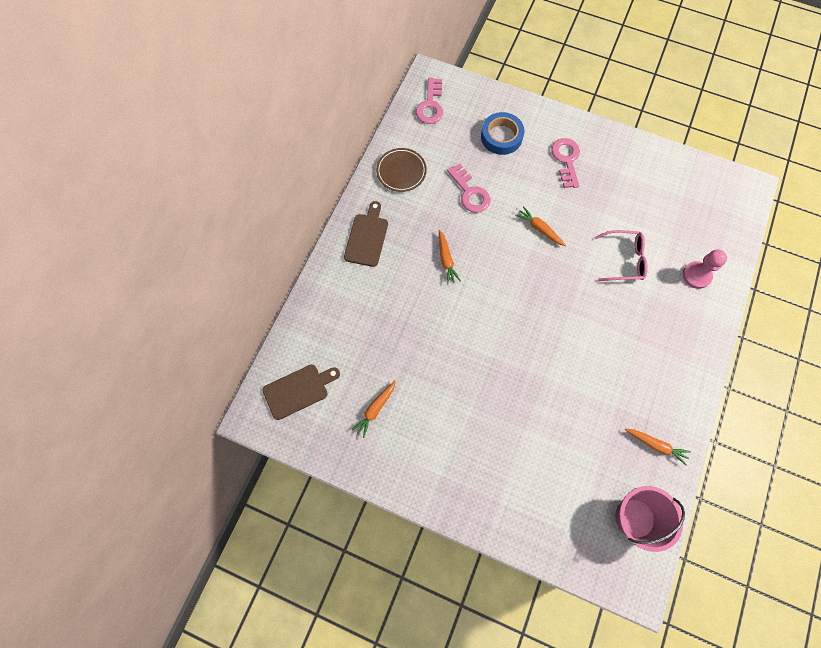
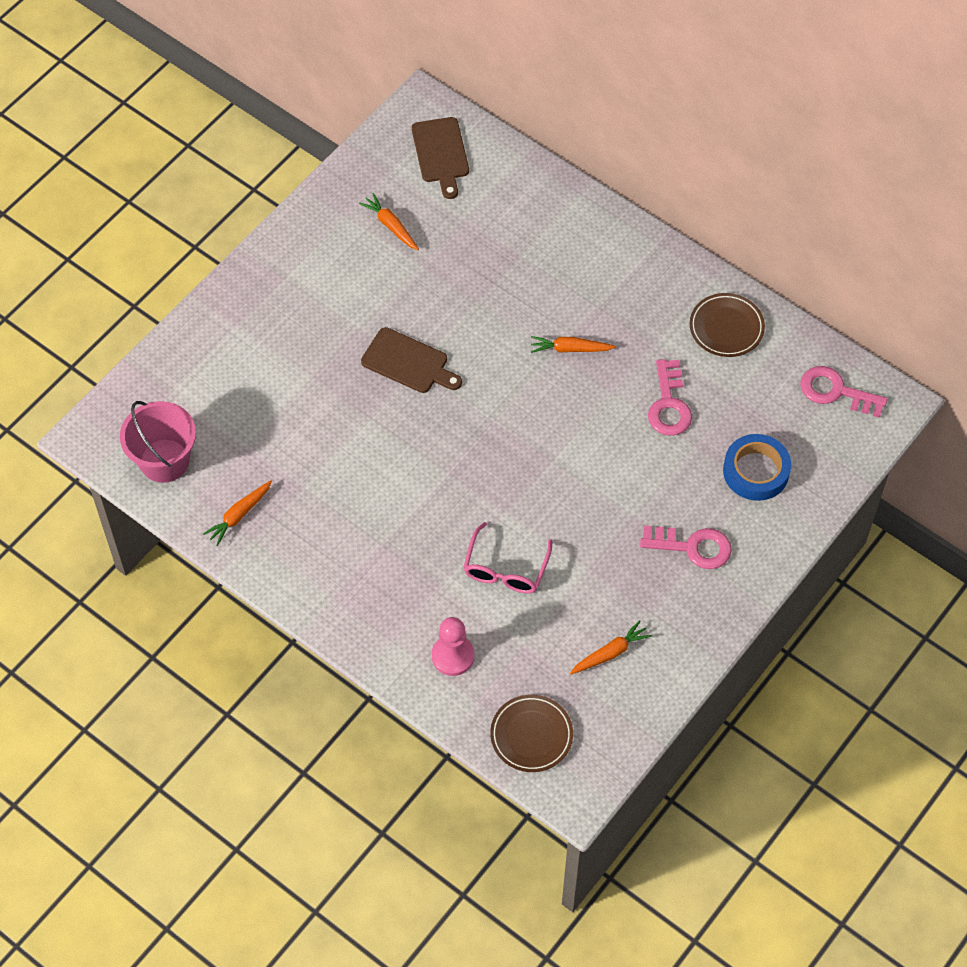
camera: 105 degrees right, 10 degrees down
(367, 237) = (630, 265): brown cutting board -> brown cutting board (408, 362)
(470, 192) = (669, 404): pink key -> pink key turned 75 degrees counterclockwise
(540, 229) = (585, 476): orange carrot -> orange carrot (610, 653)
(726, 219) = (531, 735): none -> brown plate

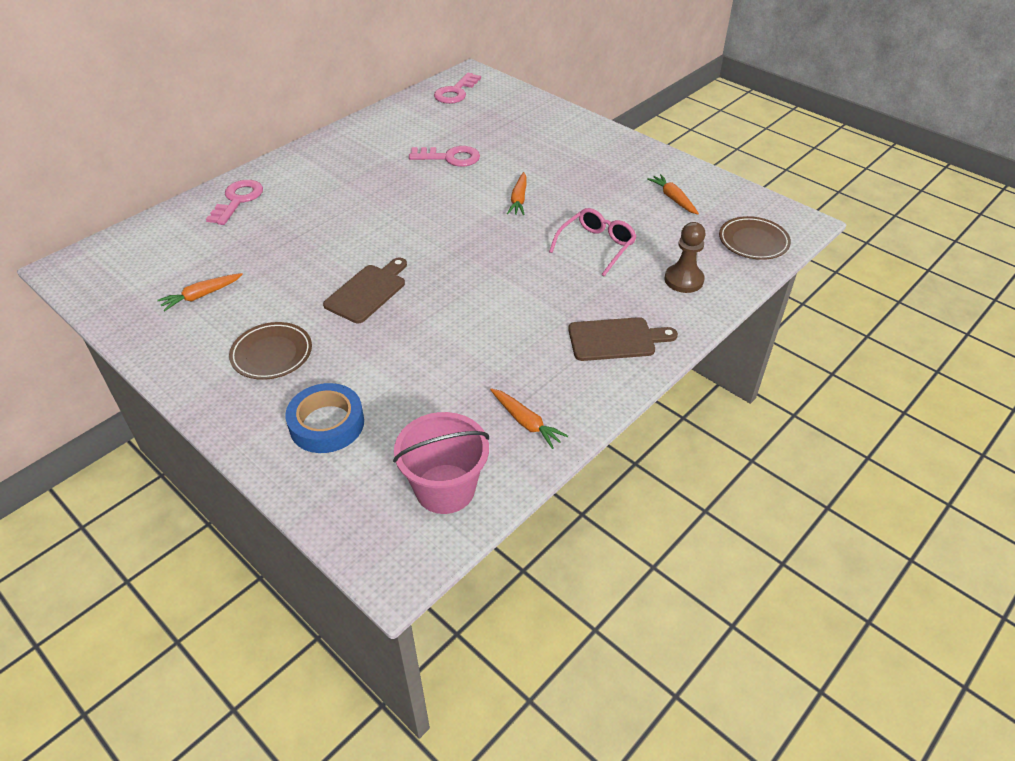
camera: 85 degrees left, 15 degrees down
(441, 153) = (133, 259): brown cutting board -> brown cutting board (616, 339)
(453, 656) = (683, 280): pink pawn -> brown pawn
(505, 569) = (596, 246): pink glasses -> pink glasses turned 75 degrees counterclockwise
(570, 349) = (383, 199): orange carrot -> orange carrot (519, 199)
(692, 547) = (579, 157): pink key -> pink key (238, 200)
(726, 328) = (387, 129): brown plate -> brown plate (272, 354)
(756, 471) = (516, 126): blue tape -> blue tape (327, 424)

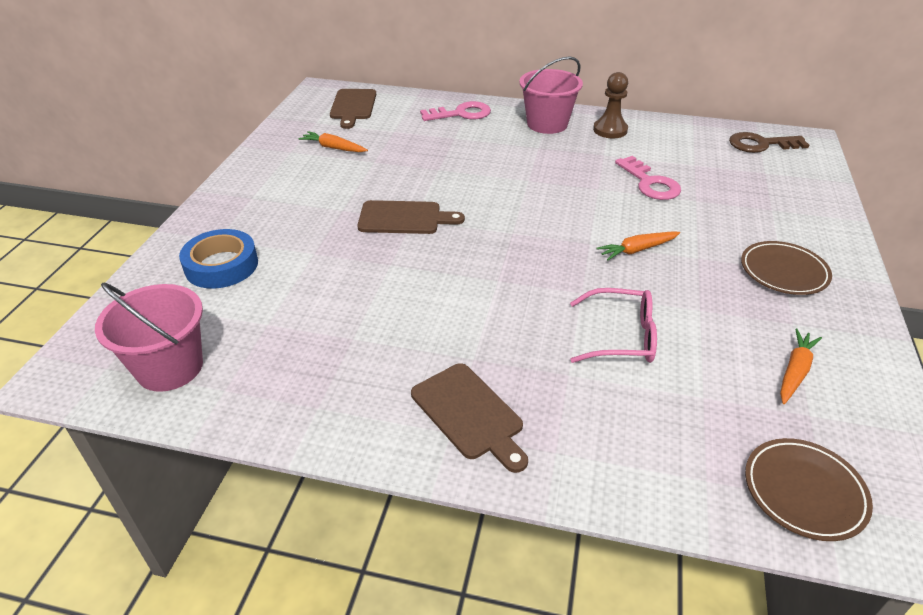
camera: 60 degrees right, 5 degrees down
(134, 258) = (353, 106): none -> brown cutting board
(272, 354) = (289, 205): brown plate -> brown plate (783, 272)
(314, 164) = (547, 124): none -> pink bucket
(456, 92) = (761, 144): pink key -> brown key
(526, 422) = (288, 389): orange carrot -> none
(683, 280) = (638, 440): brown pawn -> brown pawn (610, 130)

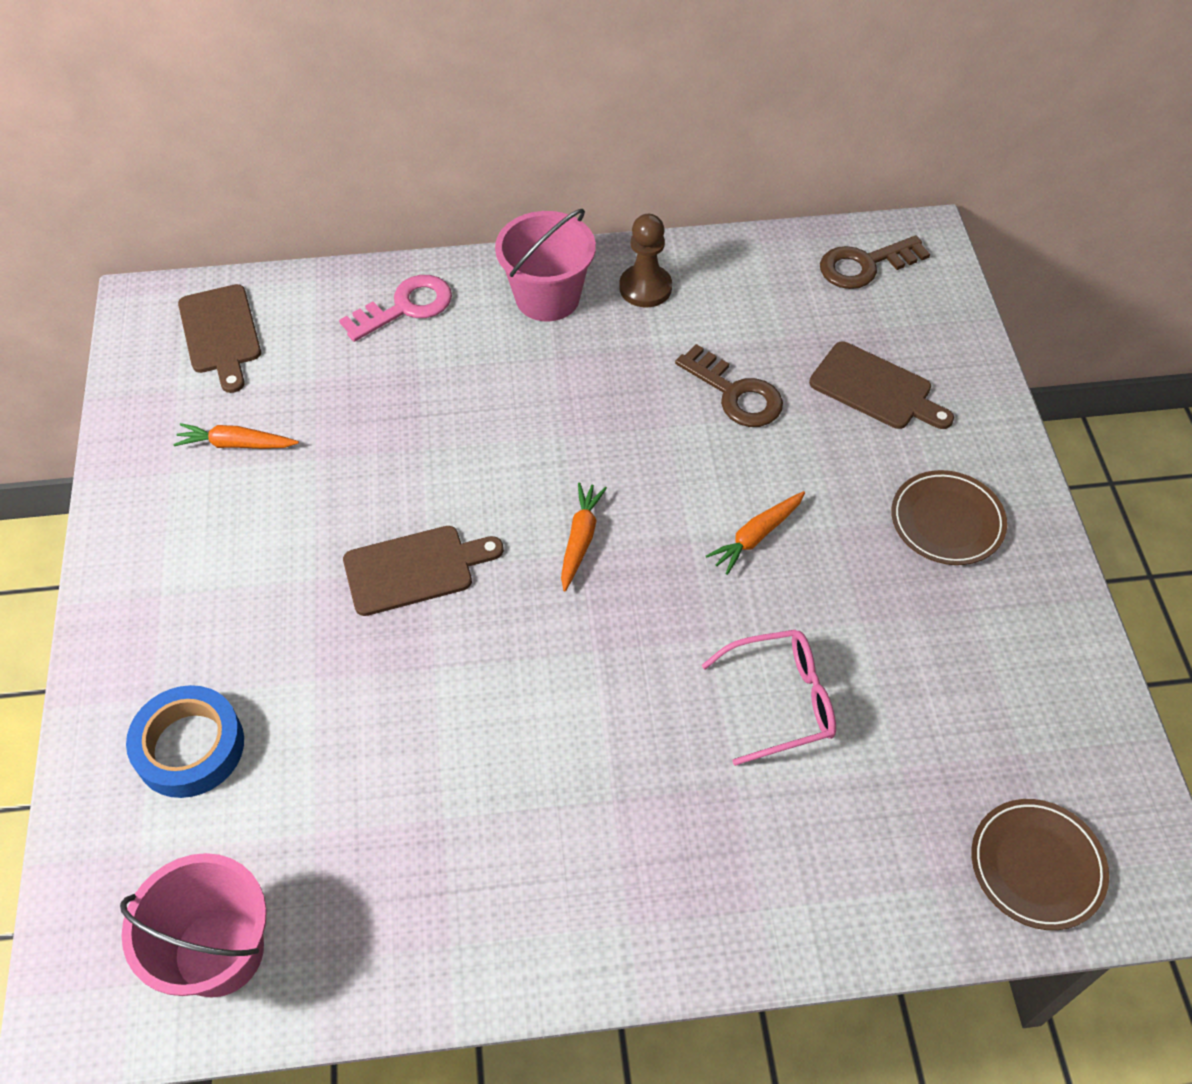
camera: 20 degrees left, 15 degrees up
(469, 414) = (640, 888): brown cutting board -> brown cutting board (875, 388)
(649, 183) = (735, 393): pink key -> brown key
(795, 371) = (993, 690): orange carrot -> orange carrot (580, 539)

